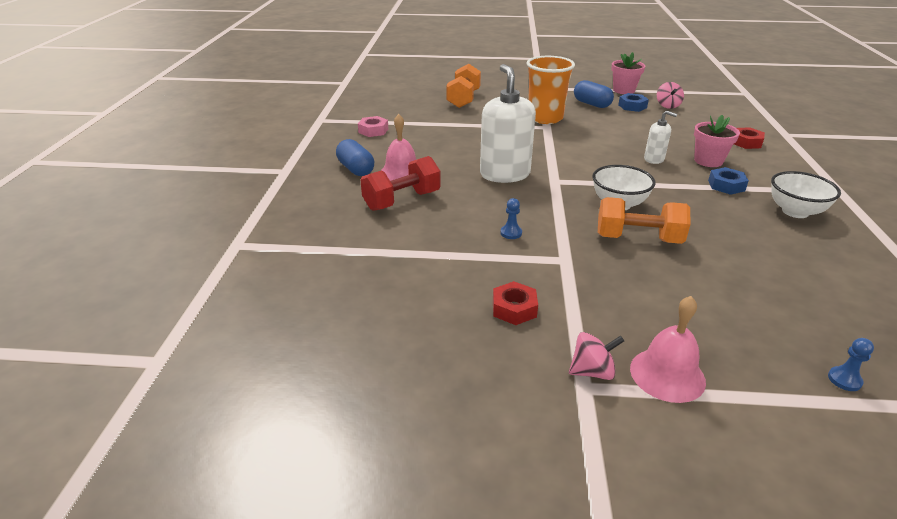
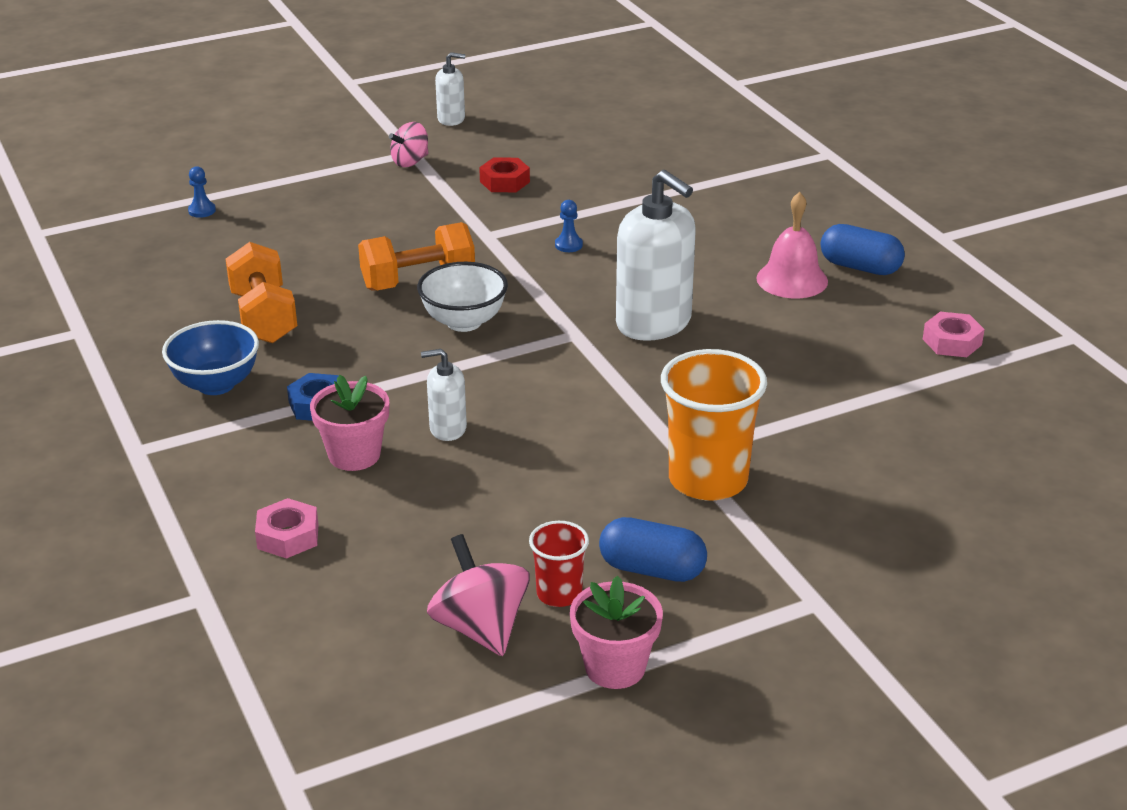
camera: 150 degrees right, 0 degrees up
(402, 200) = (737, 244): red dumbbell -> none
(463, 99) = (926, 487): orange dumbbell -> orange dumbbell (264, 317)
(507, 433) = (451, 119): none -> white soap dispenser
(632, 106) = (559, 594): blue nut -> red cup
(667, 106) = (480, 628): pink spinning top -> pink spinning top, size x1.54
(667, 374) = (350, 176): pink bell -> none
(746, 142) = (288, 536): red nut -> pink nut
(795, 212) = (216, 384): white bowl -> blue bowl

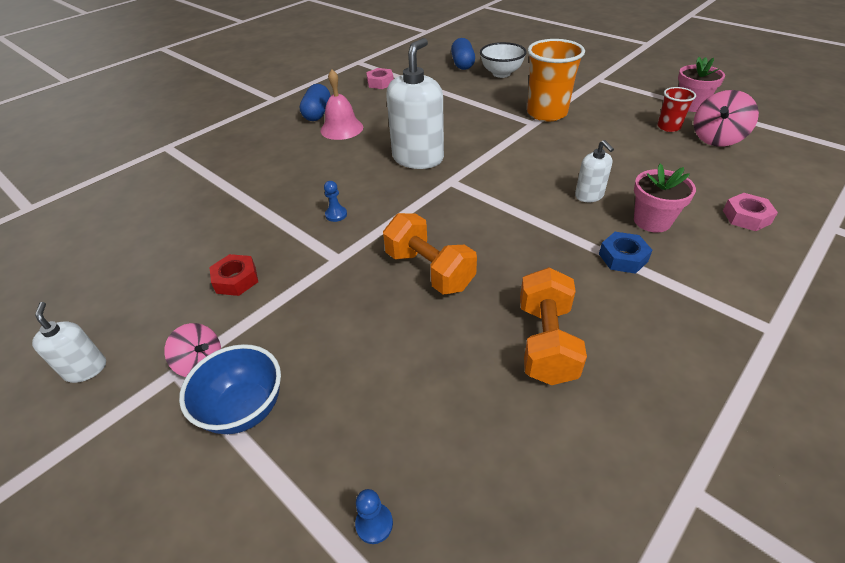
camera: 110 degrees left, 10 degrees up
(216, 384) = (657, 325): blue bowl -> blue bowl (244, 409)
(264, 317) = (546, 342): orange dumbbell -> orange dumbbell turned 45 degrees counterclockwise
(464, 322) = (469, 228): white bowl -> white bowl (501, 73)
(652, 569) = (623, 111): blue capsule -> blue capsule (462, 64)

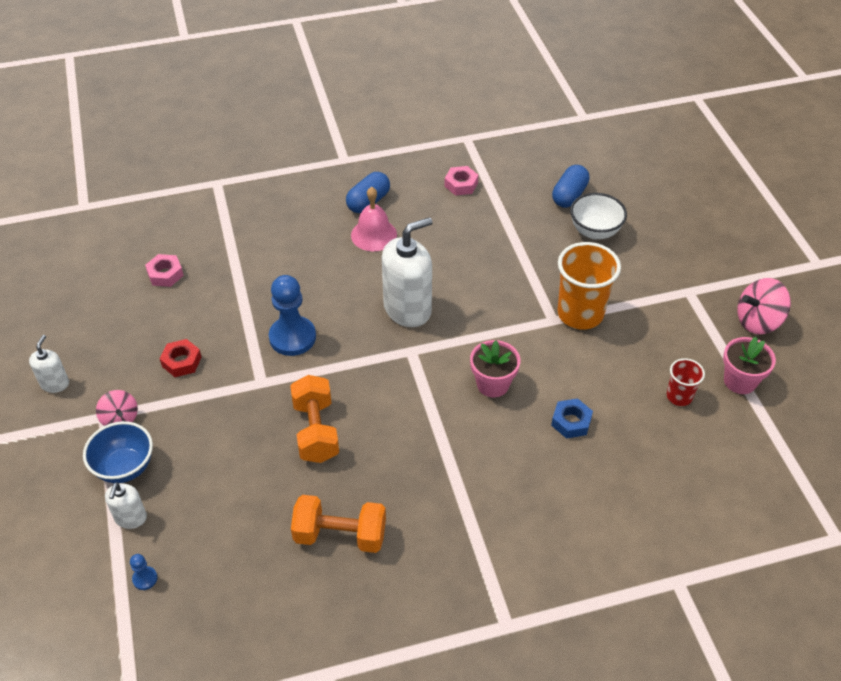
camera: 30 degrees right, 5 degrees up
(336, 215) = (292, 337): blue pawn -> blue pawn, size x2.30
(546, 342) = (340, 535): orange dumbbell -> orange dumbbell turned 60 degrees clockwise
(589, 195) = (509, 432): white soap dispenser -> white soap dispenser (130, 518)
(623, 257) = (468, 504): blue nut -> blue nut (571, 422)
(652, 221) = (532, 487): pink flower pot -> pink flower pot (493, 384)
(716, 139) = (708, 436): pink spinning top -> pink spinning top (758, 321)
(746, 217) = (617, 530): pink nut -> pink nut (165, 274)

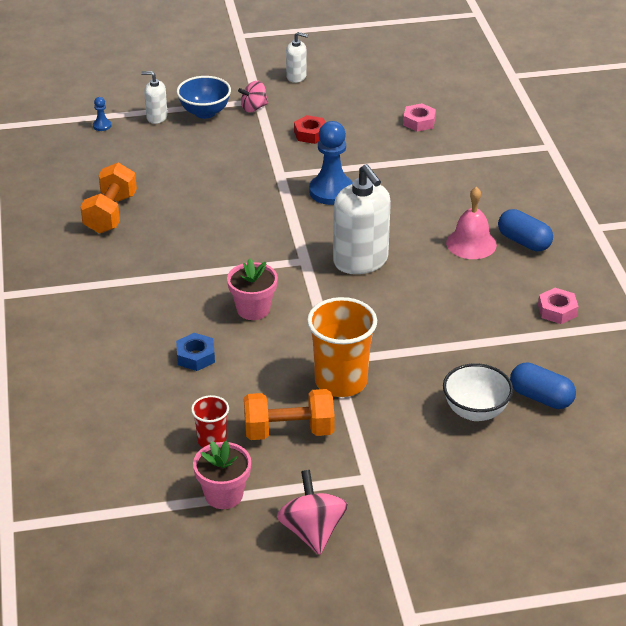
camera: 95 degrees right, 10 degrees down
(316, 431) = (219, 203): orange dumbbell -> orange dumbbell (289, 431)

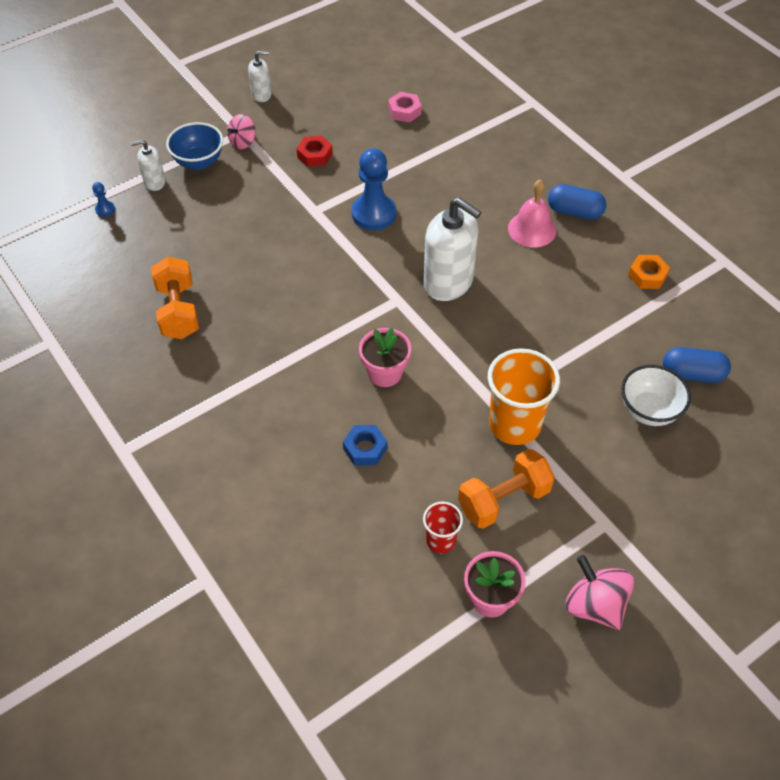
camera: 25 degrees left, 15 degrees up
(557, 310) = (647, 275): pink nut -> orange nut

